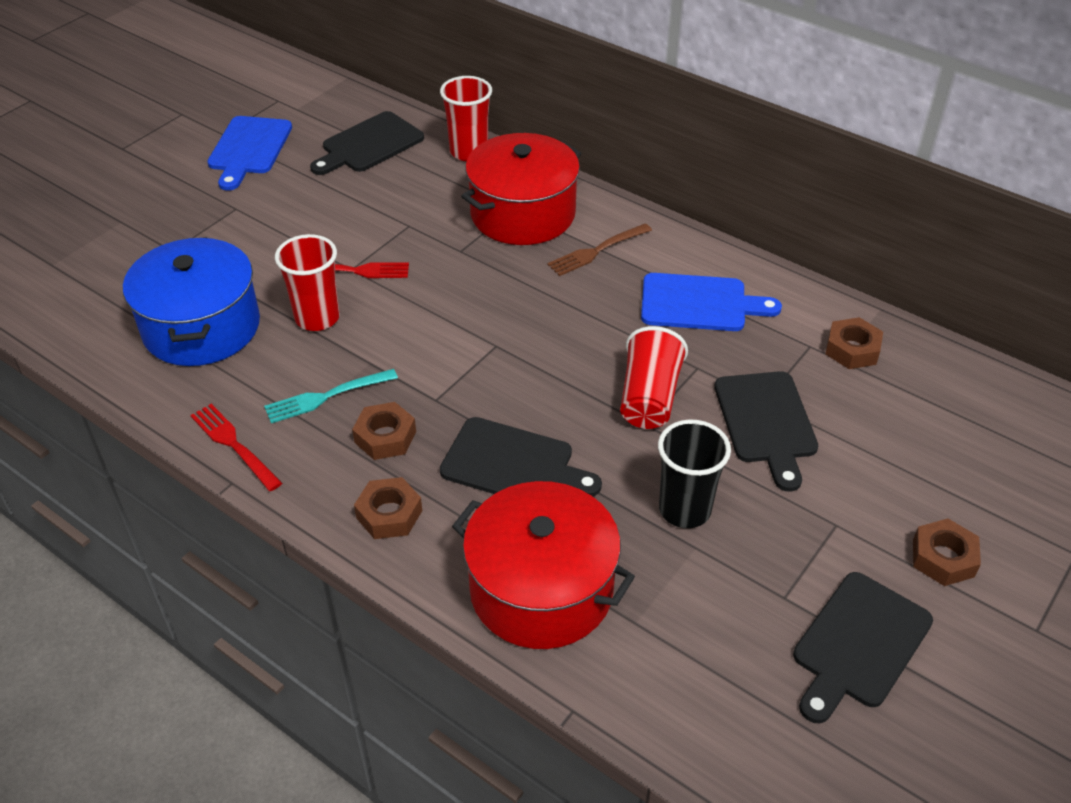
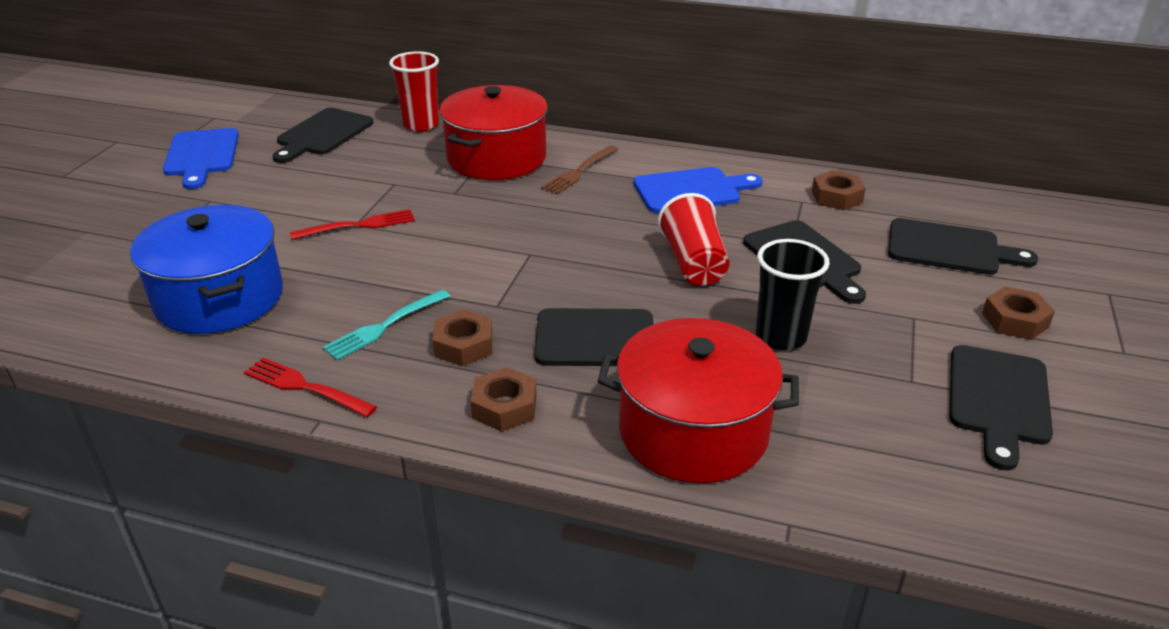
camera: 20 degrees left, 10 degrees down
(317, 318) = (341, 267): red cup -> none
(934, 449) = (949, 248): none -> black cutting board

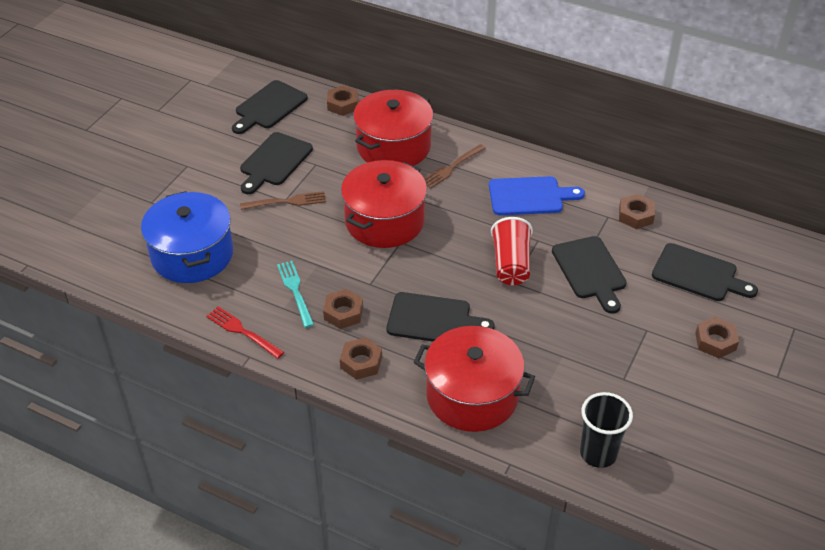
camera: 10 degrees right, 10 degrees up
(202, 155) = (181, 120): blue cutting board -> none
(358, 225) = (287, 202): red fork -> brown fork
(384, 326) = (295, 291): turquoise fork -> turquoise fork turned 105 degrees clockwise
(421, 125) = (343, 104): red cup -> brown nut
(502, 233) = (384, 221): none -> red pot
(780, 337) = (550, 333): black cup -> black cup (598, 453)
(998, 400) = (674, 400): black cutting board -> black cutting board (274, 162)

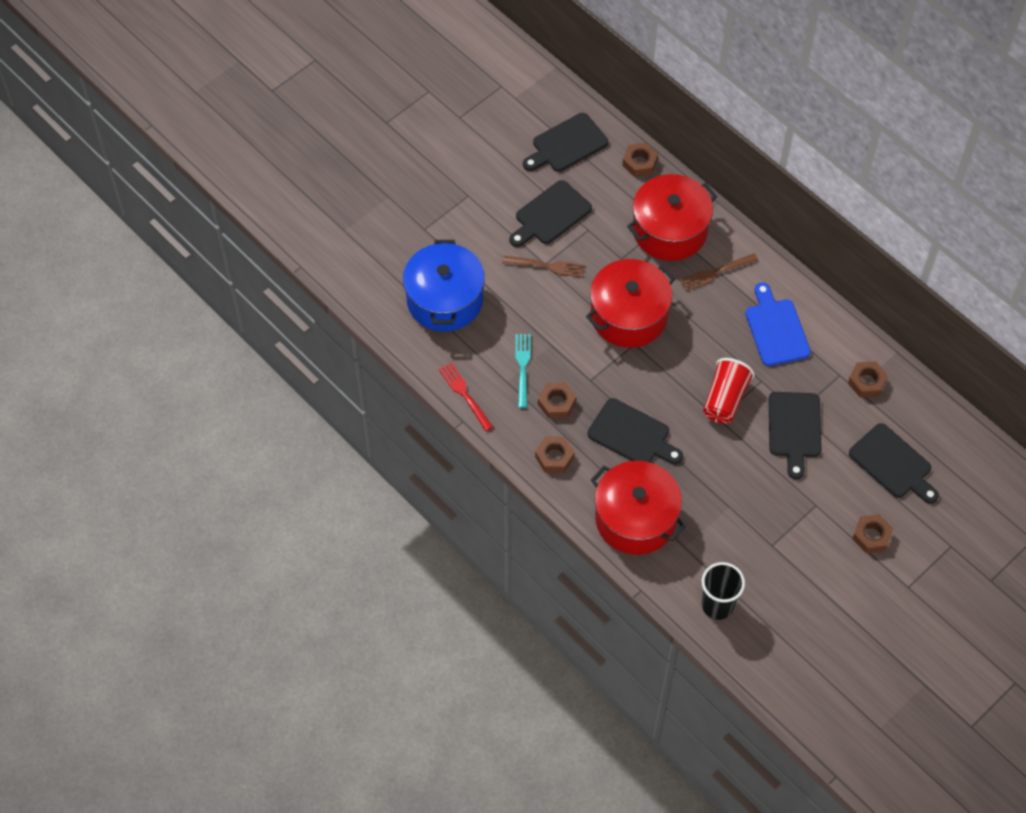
camera: 20 degrees right, 15 degrees up
(529, 196) = (776, 329): blue cutting board -> blue cutting board turned 120 degrees counterclockwise

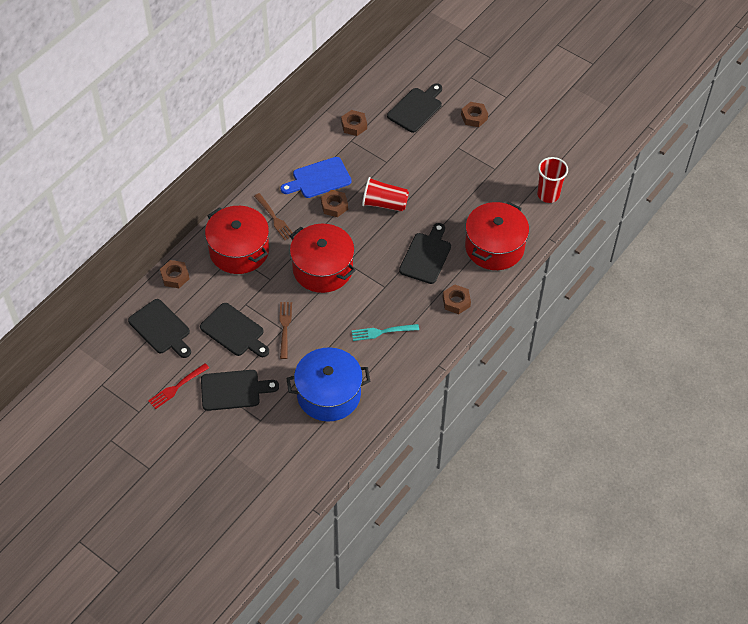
camera: 100 degrees left, 5 degrees down
(465, 394) = (414, 367): red fork -> red fork (177, 387)
(556, 403) = (409, 306): brown nut -> brown nut (334, 206)
(717, 605) = (548, 195): black cup -> red cup
(794, 429) = (400, 162): black cutting board -> black cutting board (234, 390)

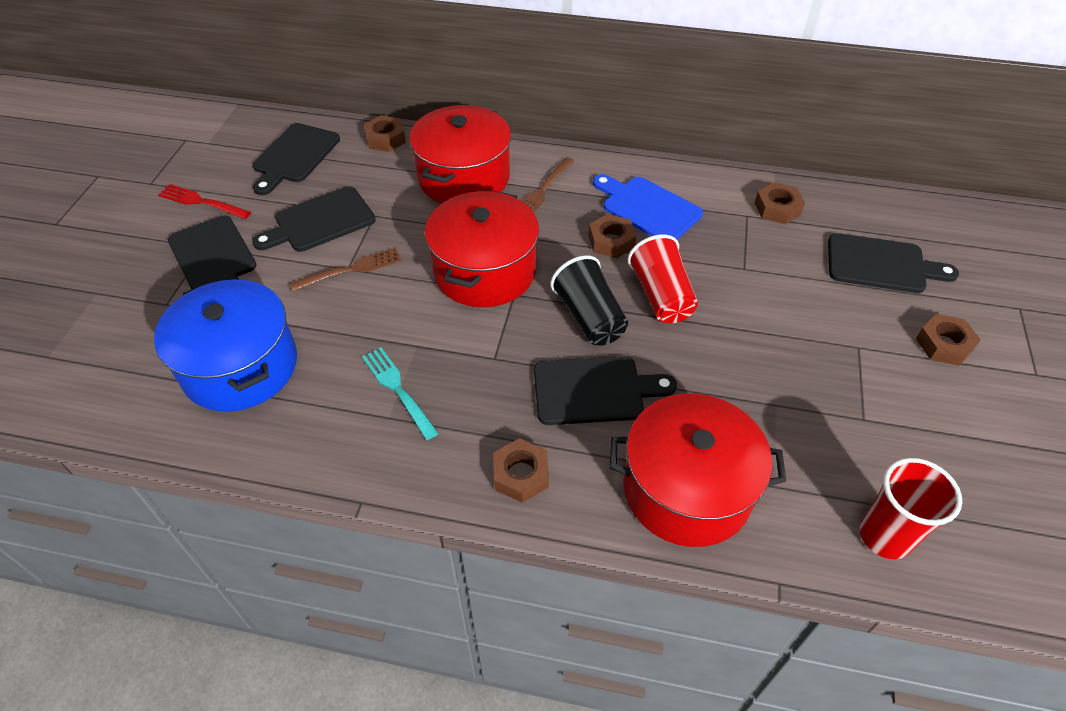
camera: 65 degrees right, 5 degrees down
(234, 331) = (320, 221): black cutting board -> black cutting board turned 45 degrees clockwise
(381, 238) = (589, 317): none -> black cup

